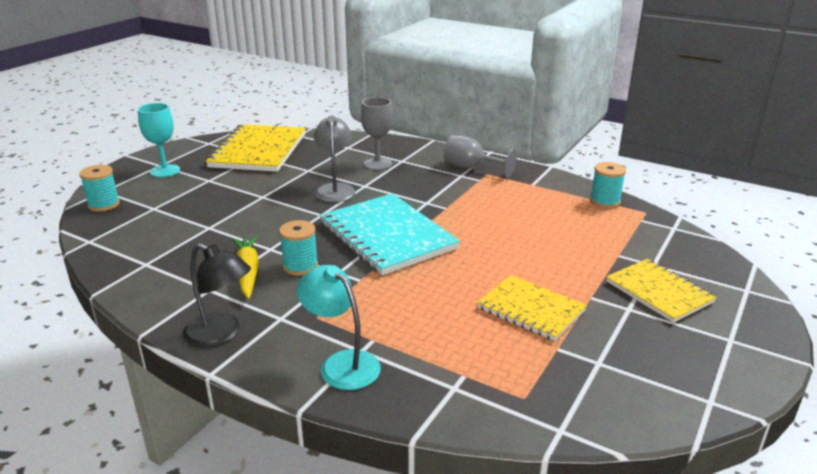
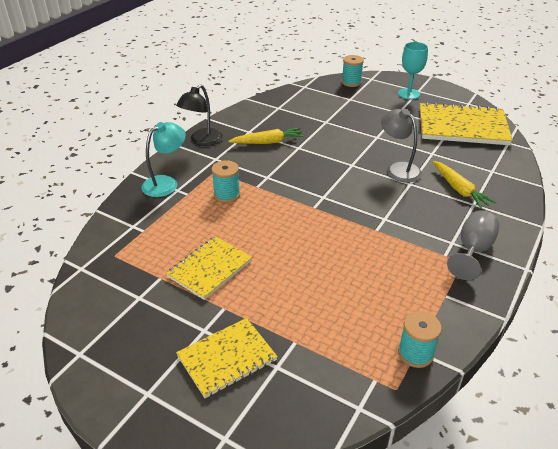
camera: 90 degrees right, 10 degrees up
(300, 266) = (275, 161): turquoise spool -> turquoise spool (227, 194)
(335, 189) = (398, 169): grey lamp -> grey lamp turned 120 degrees counterclockwise
(378, 164) = (459, 189): grey goblet -> yellow carrot
(387, 236) = (320, 197): turquoise notebook -> none

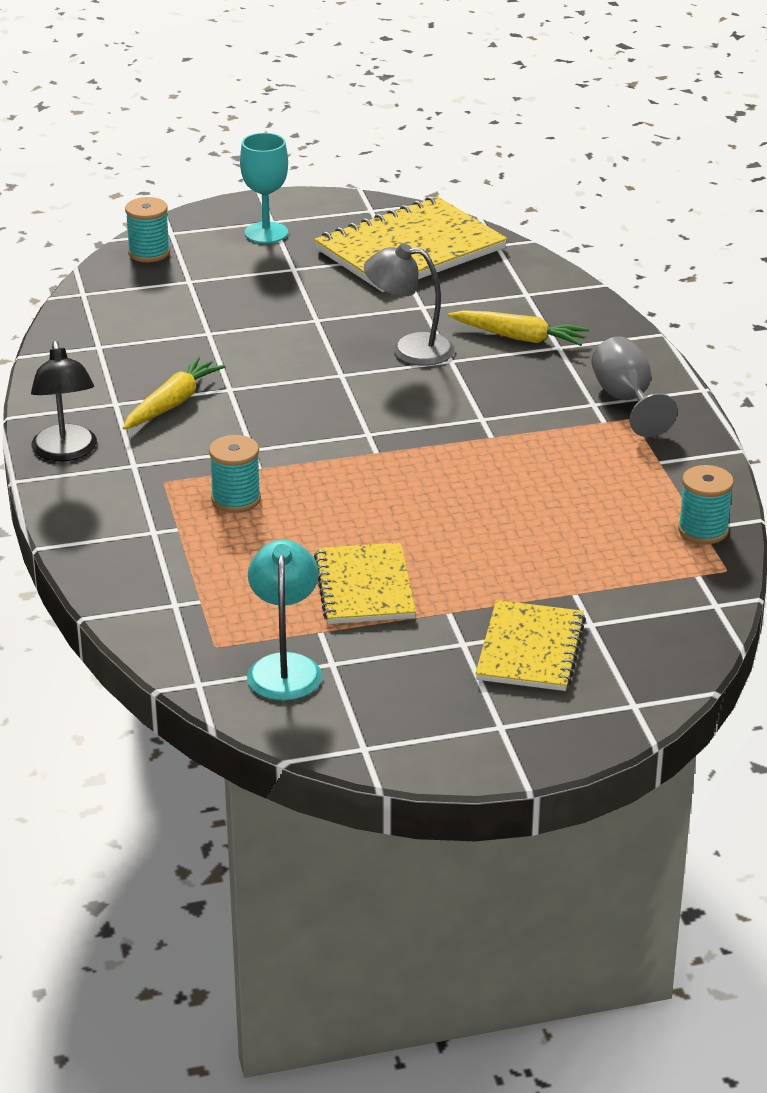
camera: 45 degrees left, 5 degrees down
(166, 183) = (120, 532): turquoise lamp -> turquoise lamp (285, 667)

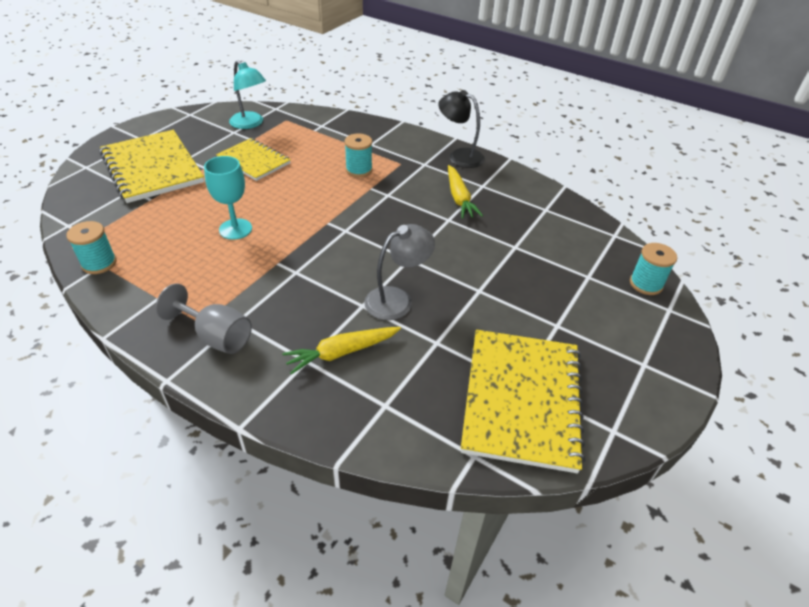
camera: 135 degrees right, 10 degrees up
(266, 233) = (626, 348): turquoise goblet -> turquoise goblet (235, 229)
(530, 649) = (152, 168): yellow notebook -> yellow notebook, size x1.63

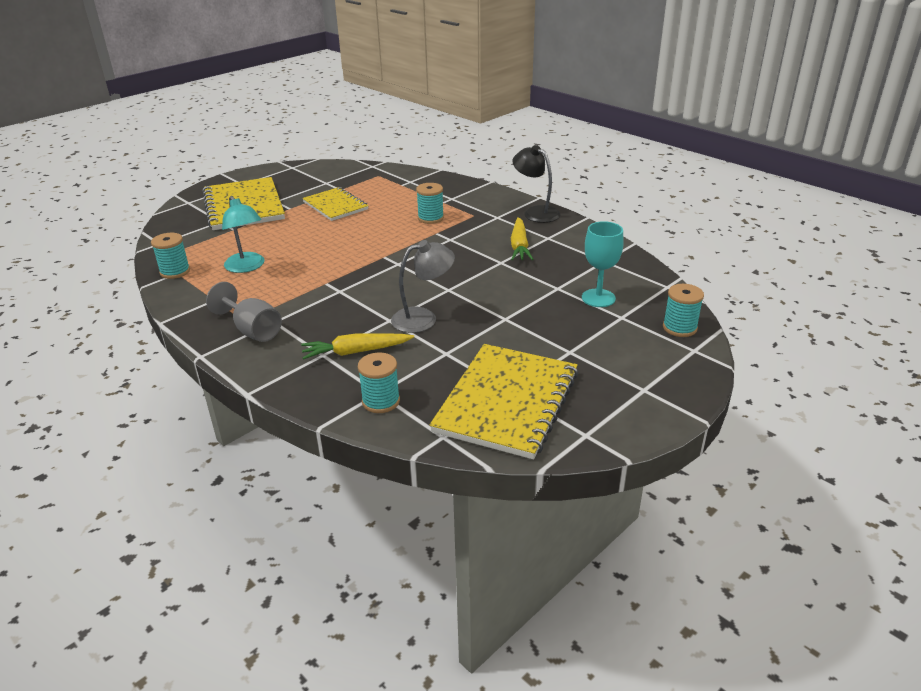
camera: 15 degrees right, 10 degrees down
(235, 229) = (299, 255): turquoise goblet -> turquoise goblet (598, 298)
(250, 124) = (344, 177): turquoise lamp -> turquoise lamp (247, 267)
(392, 417) = (381, 401): none -> turquoise spool

